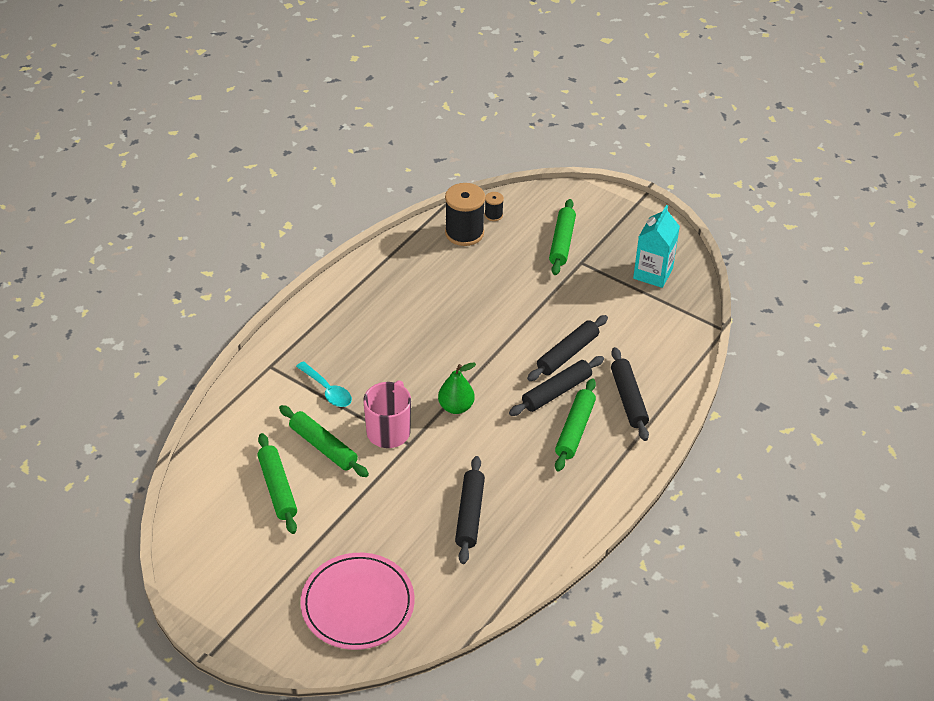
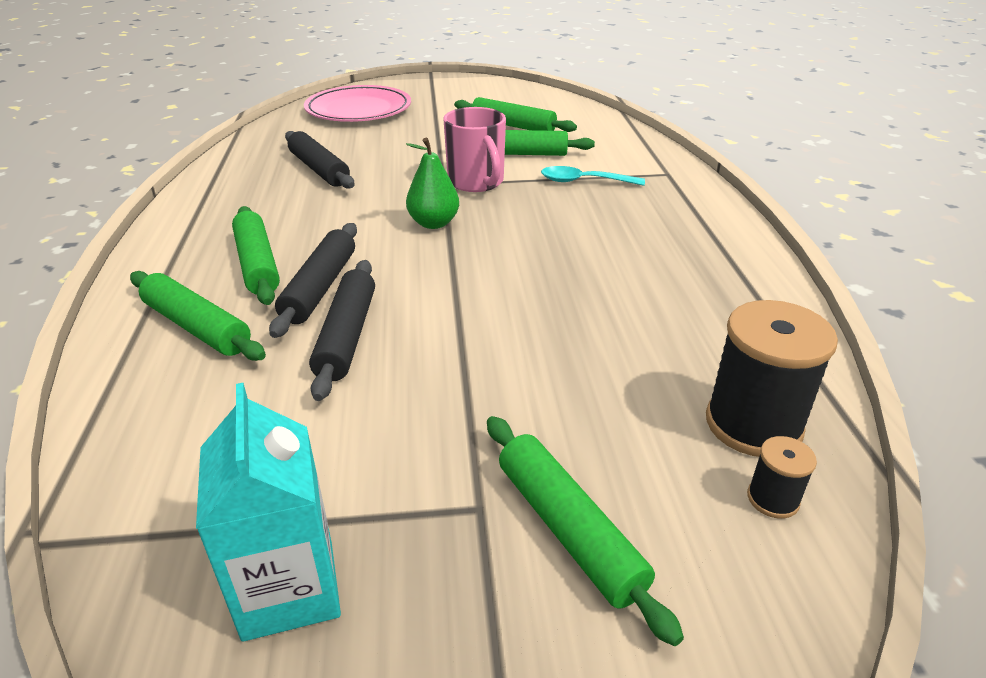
camera: 140 degrees right, 10 degrees down
(628, 399) = (197, 327): black rolling pin -> green rolling pin

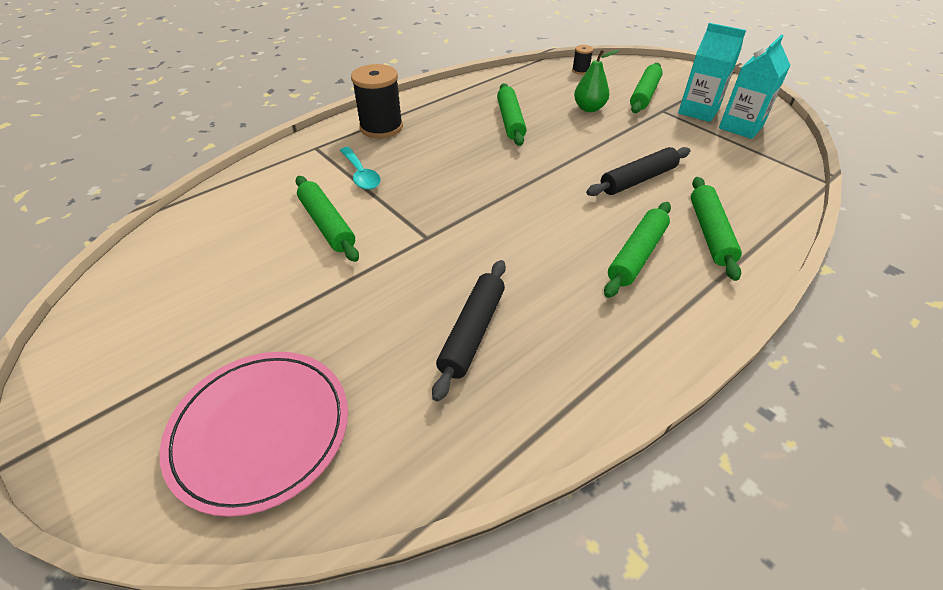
camera: 125 degrees left, 10 degrees up
(320, 288) = (619, 212): black rolling pin -> none
(417, 569) = (698, 111): none -> turquoise carton
(433, 223) = (495, 210): green pear -> green pear (589, 108)
(476, 182) = (409, 221): pink mug -> none
(513, 126) = (249, 258): green rolling pin -> green rolling pin (510, 121)
(753, 424) = (549, 79): black spool -> black spool (381, 127)

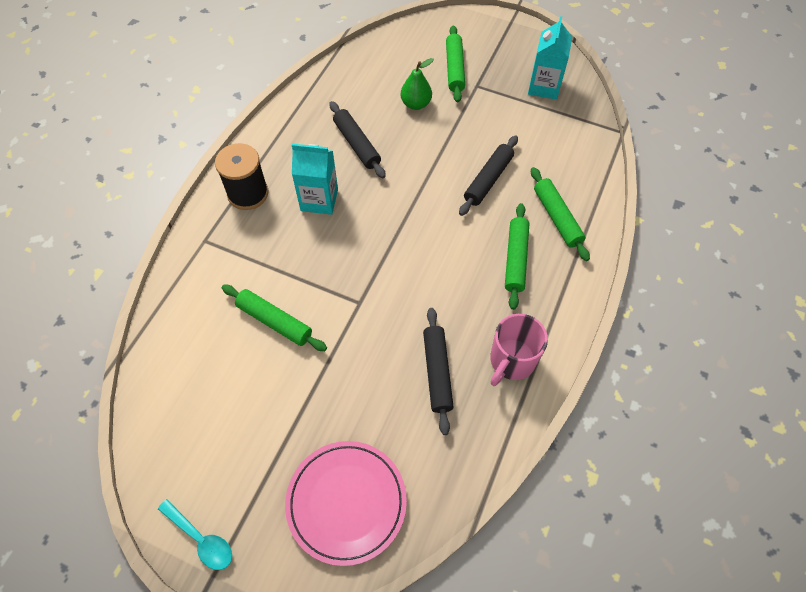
camera: 25 degrees left, 15 degrees up
(361, 175) = (267, 257): turquoise spoon -> turquoise spoon (201, 539)
(510, 121) = (357, 144): green rolling pin -> black rolling pin
(578, 355) = (511, 361): none -> pink mug
(580, 71) = (386, 51): black spool -> none
(698, 111) = (505, 77): turquoise carton -> turquoise carton (319, 200)

